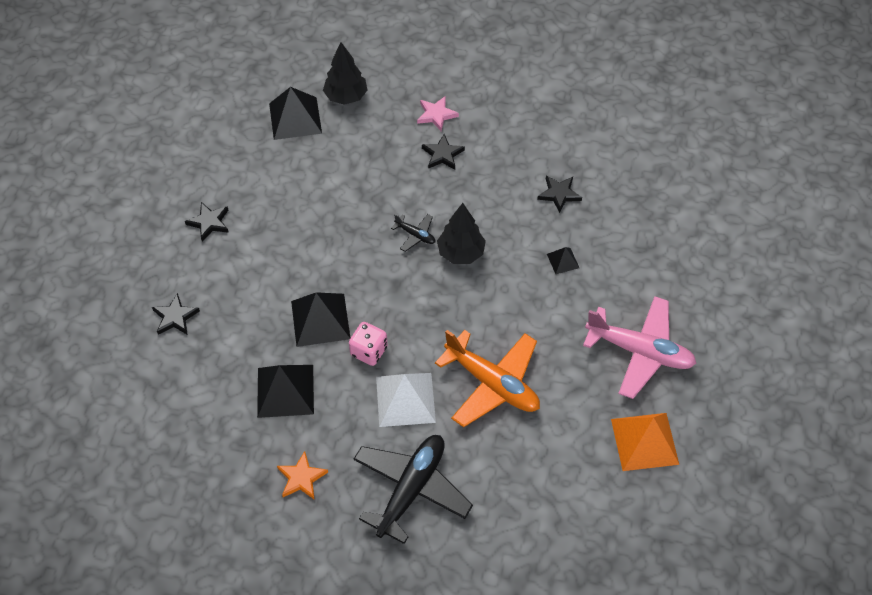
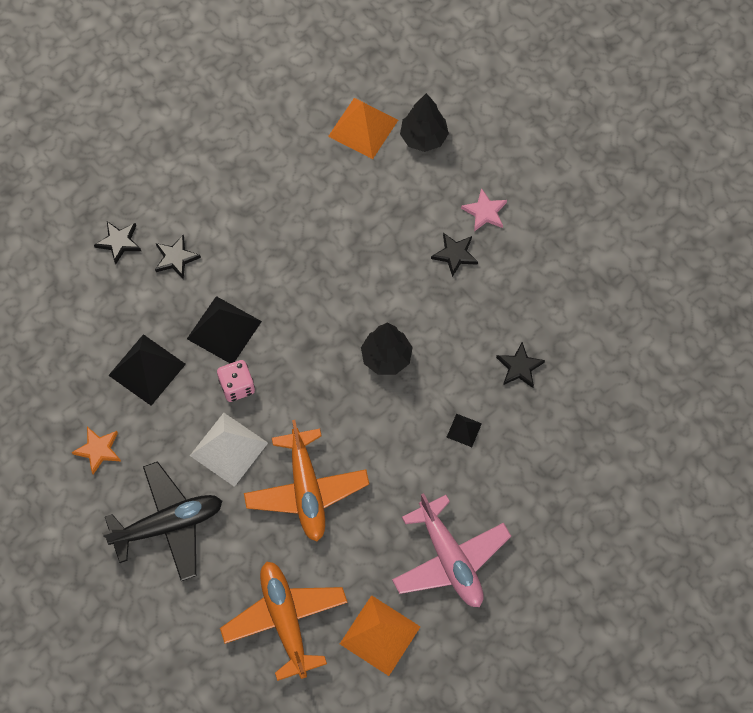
camera: 40 degrees right, 10 degrees up
(209, 222) = (212, 177): black star -> black star (176, 258)
(295, 118) = (363, 128): black pyramid -> orange pyramid
(415, 235) = (364, 313): black plane -> none
(567, 486) = (285, 620): none -> orange plane

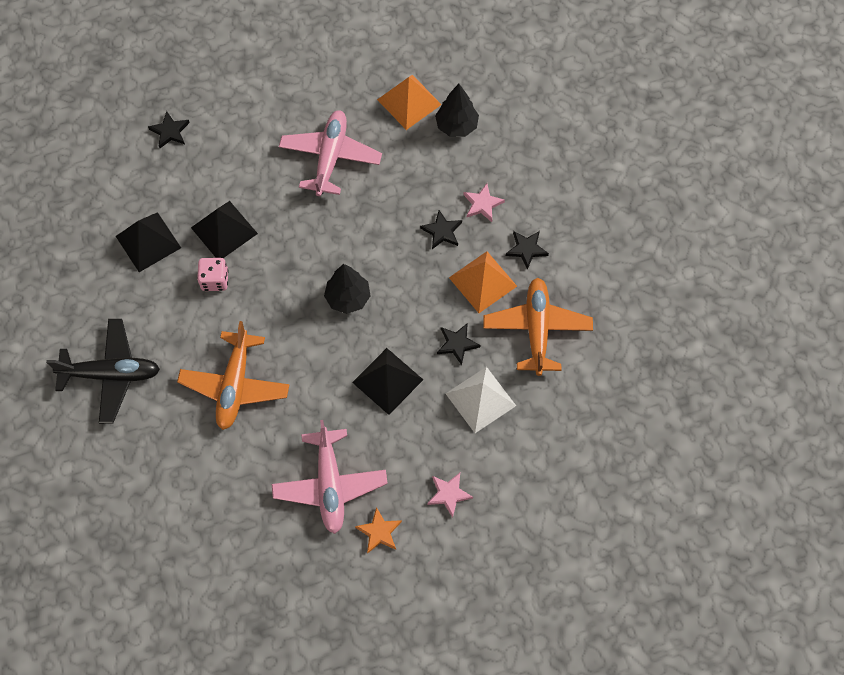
camera: 20 degrees right, 0 degrees up
(98, 450) = (81, 294): orange star -> orange star (379, 532)
(176, 258) = (210, 159): black star -> black star (526, 249)
(228, 449) = (186, 329): white pyramid -> white pyramid (480, 399)
(285, 620) = (172, 487): orange plane -> orange plane (537, 329)
(304, 214) = (330, 157): none -> pink plane
(379, 635) = (244, 527): orange pyramid -> orange pyramid (482, 281)
(464, 430) = (387, 380): black pyramid -> black pyramid, size x2.04
(575, 525) = (449, 494): none -> pink star

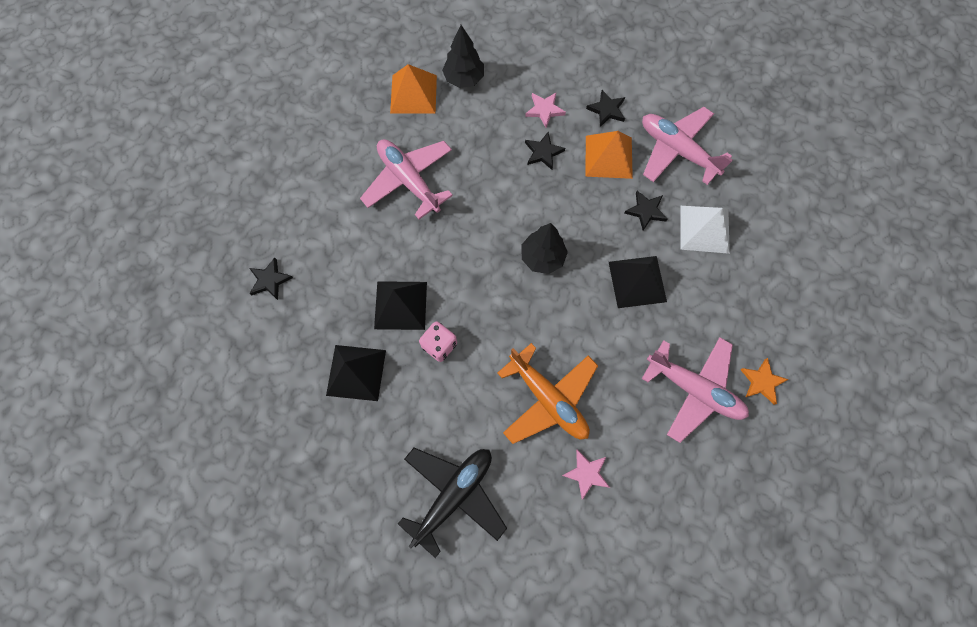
camera: 50 degrees left, 5 degrees up
(449, 494) = (766, 308): pink star -> pink star (586, 473)
(537, 329) = (677, 150): orange plane -> pink plane

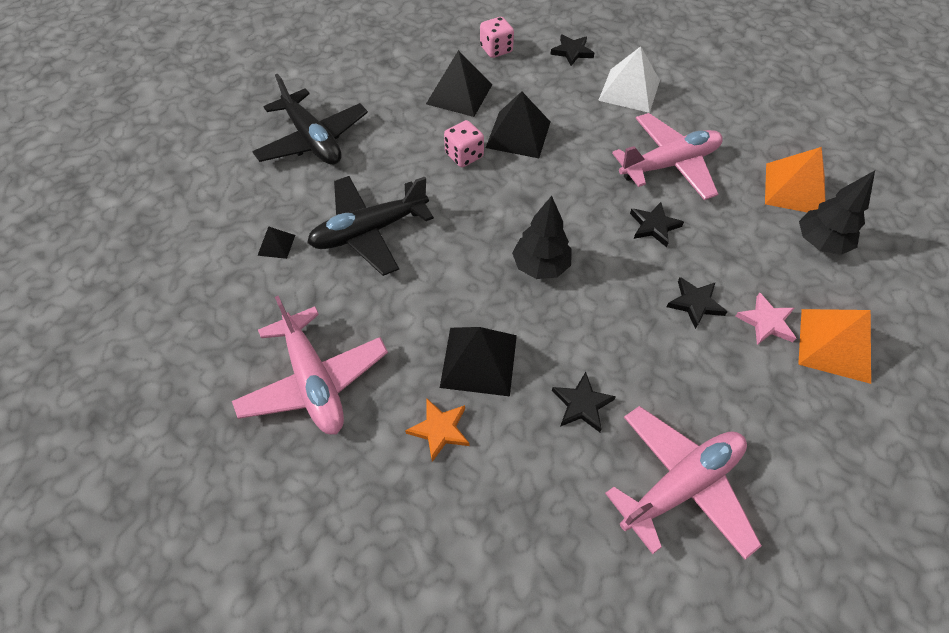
camera: 105 degrees right, 15 degrees down
(279, 354) = (496, 49): none -> pink dice
(548, 399) = (369, 231): orange plane -> black plane
(586, 473) = (276, 245): pink star -> black pyramid
(607, 110) = (764, 403): black star -> black star (654, 226)
(608, 157) = (680, 382): orange pyramid -> orange pyramid (834, 345)
(694, 389) = (314, 381): pink plane -> pink plane turned 75 degrees counterclockwise
(704, 229) = (535, 477): white pyramid -> white pyramid (629, 90)
(761, 382) = (285, 471): orange star -> orange star (439, 430)

